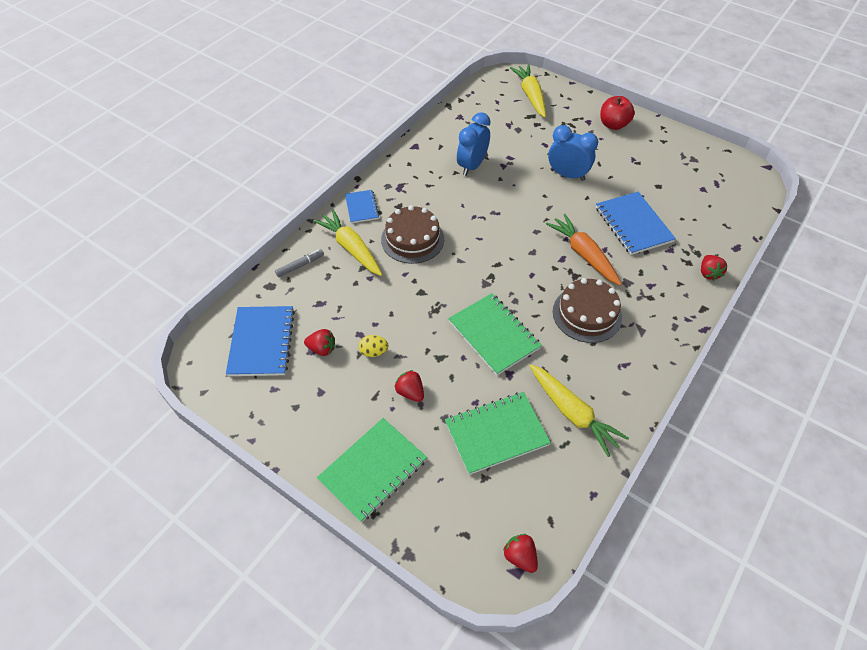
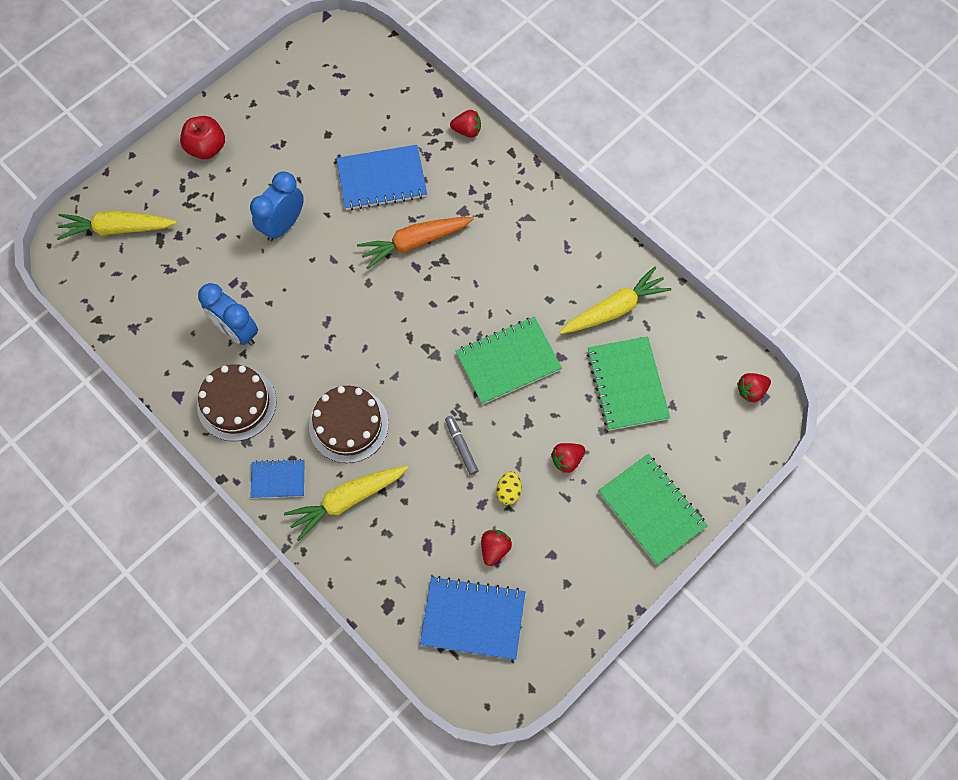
camera: 80 degrees left, 15 degrees up
(300, 265) = (362, 566): grey marker -> grey marker (461, 446)
(587, 314) = (498, 263): brown cake -> brown cake (237, 403)

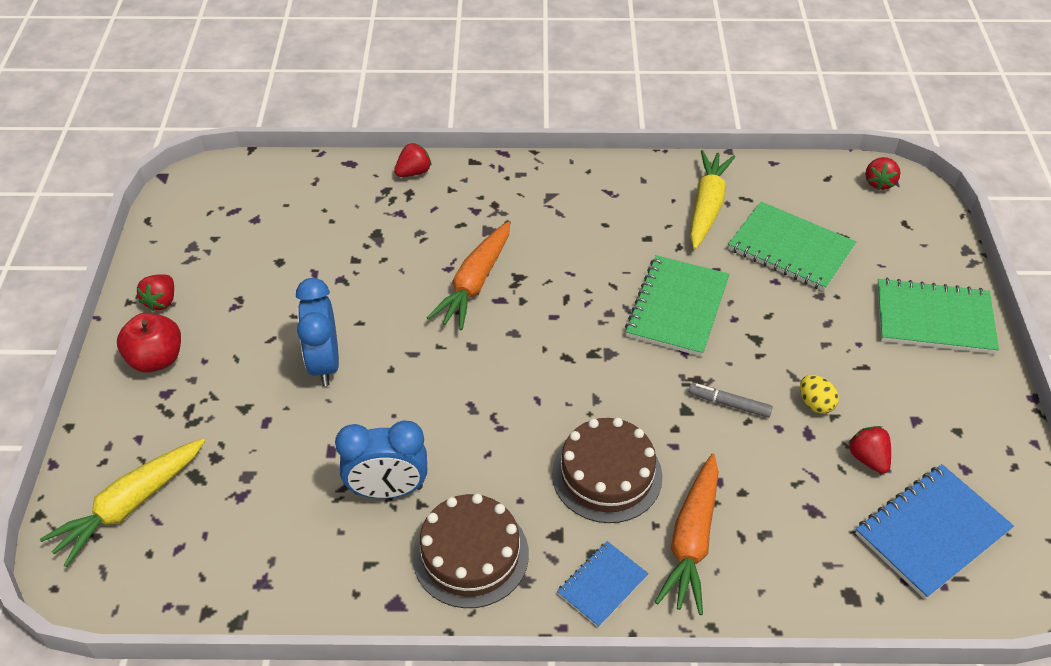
camera: 45 degrees left, 20 degrees down
(347, 500) = (691, 541): yellow carrot -> orange carrot
(382, 179) = (379, 259): blue notebook -> none
(567, 460) = (824, 339): red strawberry -> red strawberry (161, 301)

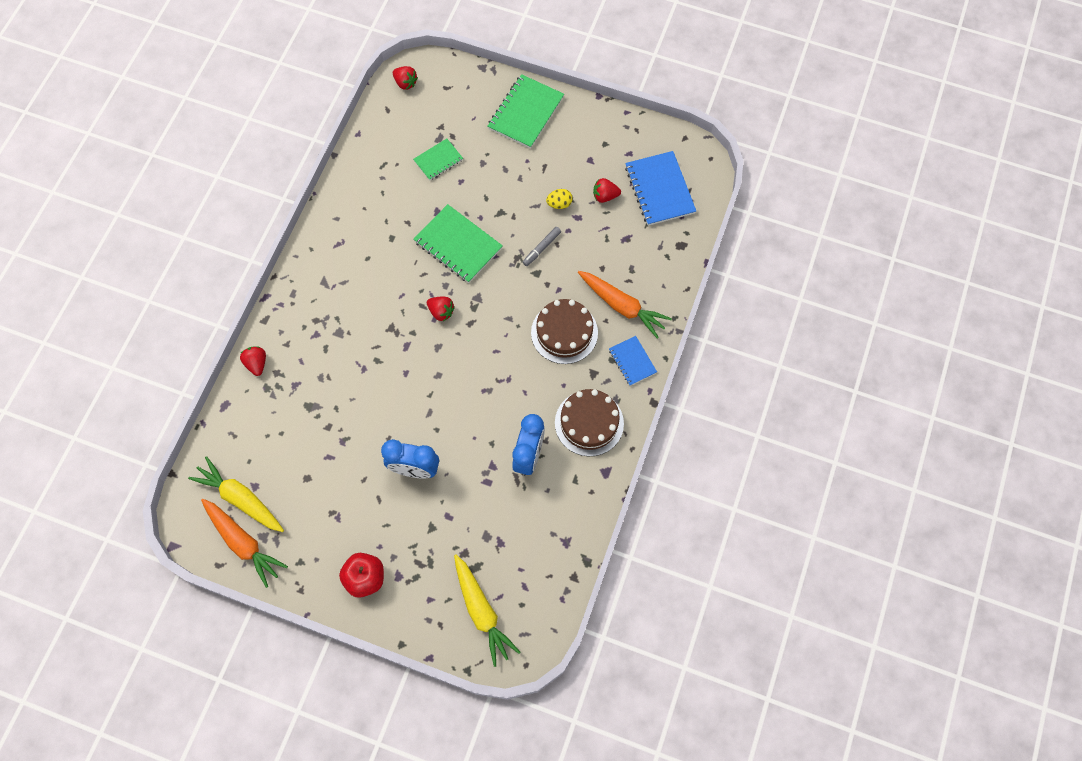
camera: 70 degrees left, 20 degrees up
(161, 301) = (310, 566): red strawberry -> red strawberry (441, 312)
(474, 283) = (385, 356): orange carrot -> orange carrot (243, 543)
(707, 206) = (379, 190): yellow carrot -> yellow carrot (240, 498)
(790, 248) = (438, 160): green notebook -> green notebook, size x0.58

